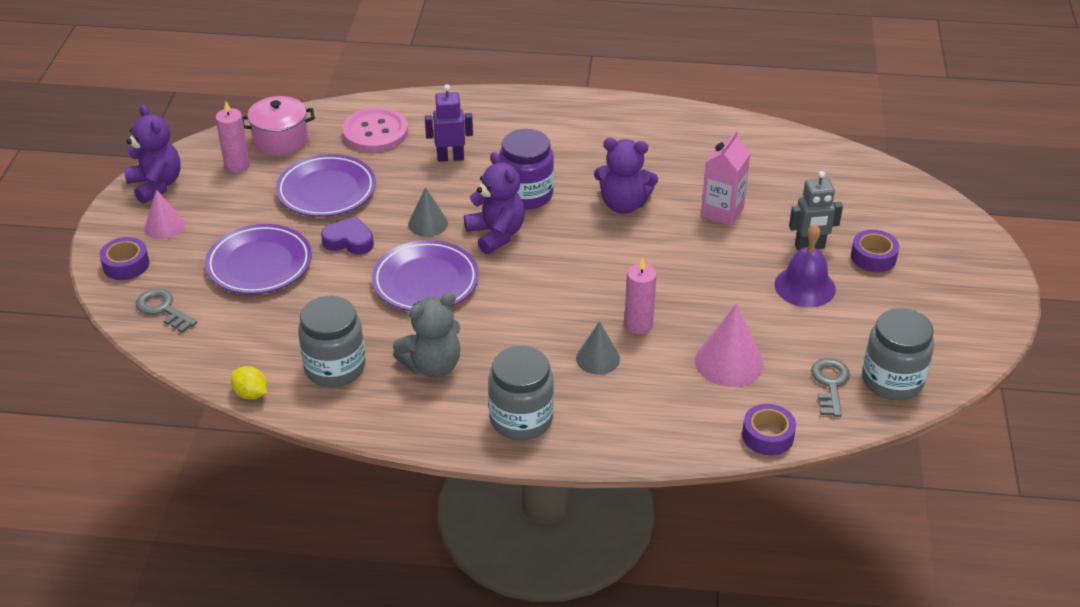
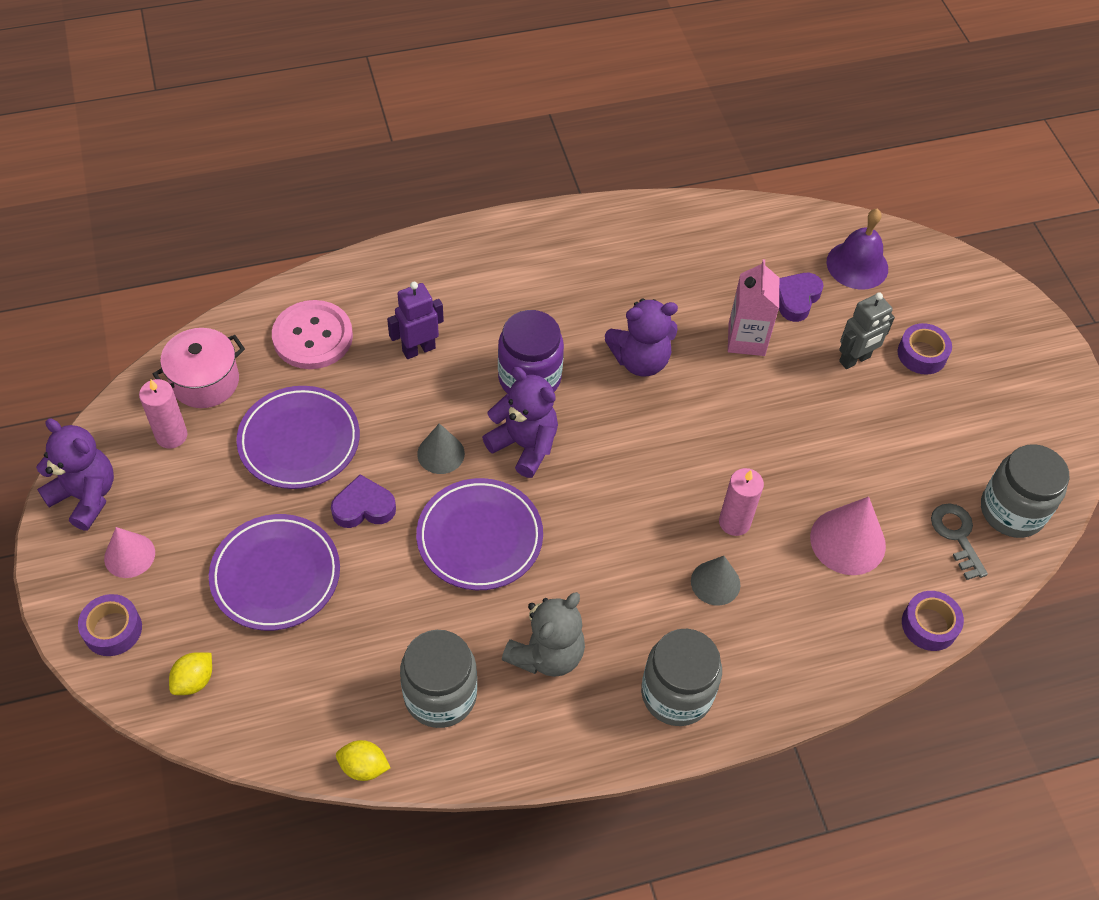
camera: 25 degrees left, 15 degrees up
(163, 309) = (194, 681): grey key -> yellow lemon
(782, 196) = (796, 299): none -> purple heart
(805, 286) = (874, 415): purple bell -> purple bell (857, 265)

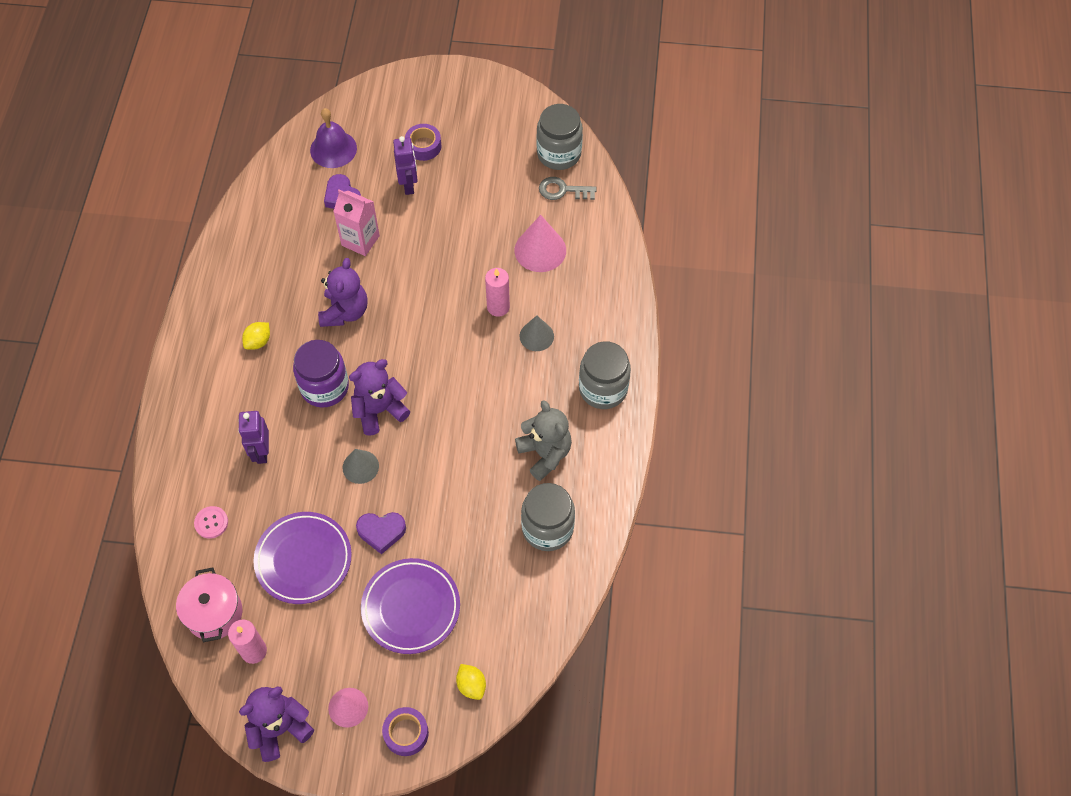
camera: 65 degrees left, 5 degrees up
(312, 337) = (211, 523): pink button -> pink button, size x0.50
(363, 507) = (381, 532): purple heart -> purple heart turned 105 degrees counterclockwise
(364, 767) = (579, 591): yellow lemon -> yellow lemon (258, 342)
(479, 537) = (440, 464): purple plate -> none
(855, 359) = (408, 185): grey robot -> purple robot
(929, 625) = (615, 233): purple tape -> none

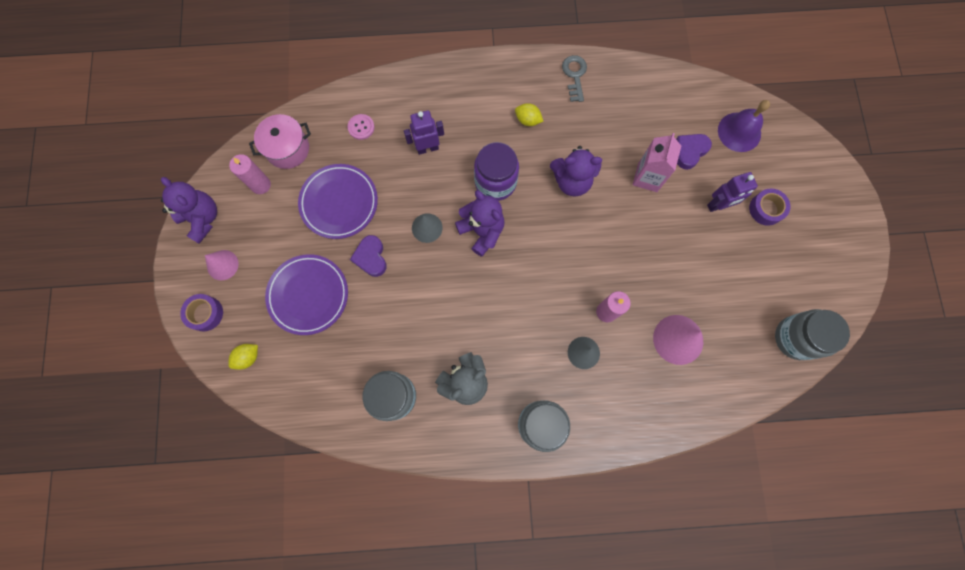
camera: 80 degrees right, 15 degrees up
(563, 190) = (752, 349): grey key -> grey key (574, 75)

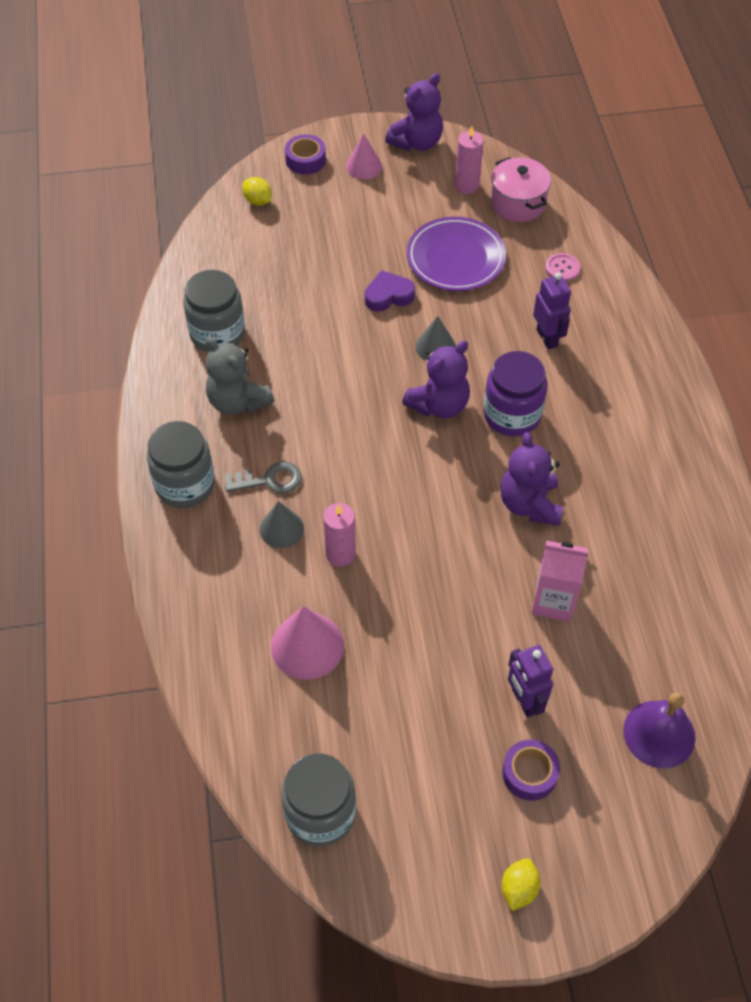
camera: 85 degrees right, 20 degrees down
(308, 295) = (335, 243): purple plate -> none
(528, 120) = (614, 446): yellow lemon -> yellow lemon (518, 889)
(574, 75) = (701, 500): grey key -> grey key (269, 480)
(689, 151) = (608, 659): purple heart -> none

